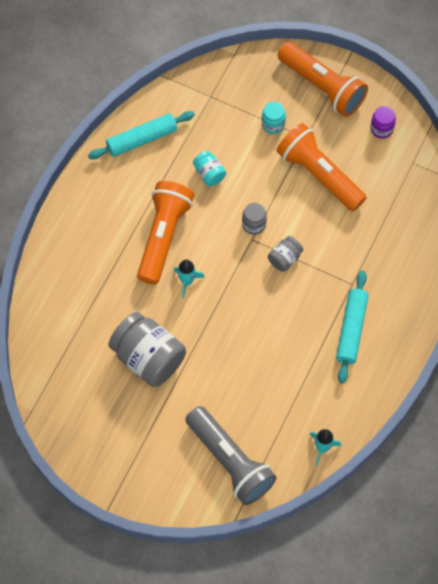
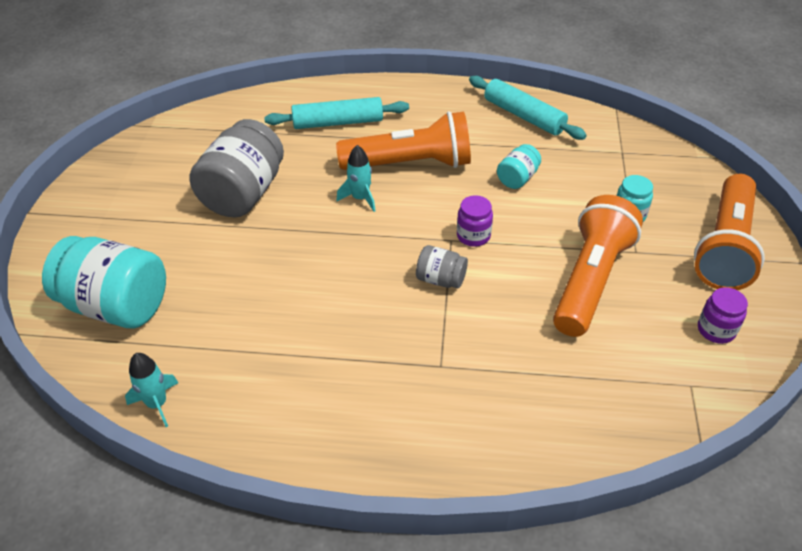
camera: 70 degrees right, 20 degrees down
(230, 461) = (116, 306): grey flashlight -> turquoise jar
(254, 224) = (473, 236): grey jar -> purple jar
(351, 329) = (365, 385): turquoise rolling pin -> turquoise rolling pin (338, 122)

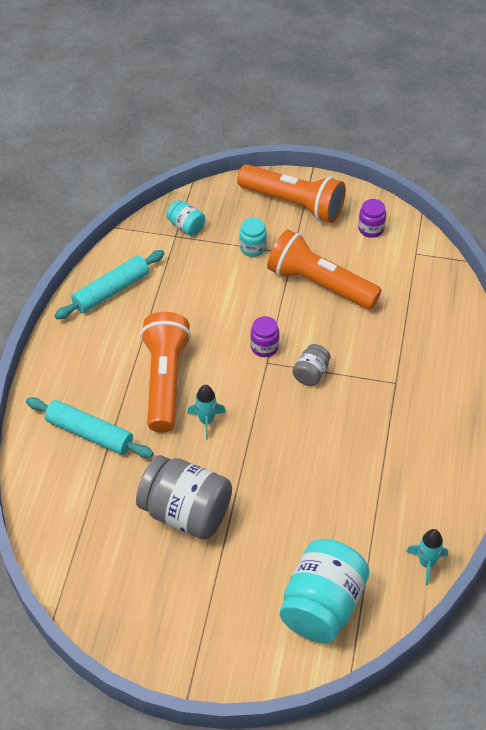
camera: 85 degrees left, 5 degrees up
(338, 122) = (89, 434): turquoise rolling pin -> turquoise rolling pin turned 60 degrees counterclockwise
(517, 178) = (198, 309): turquoise jar -> turquoise jar (186, 227)

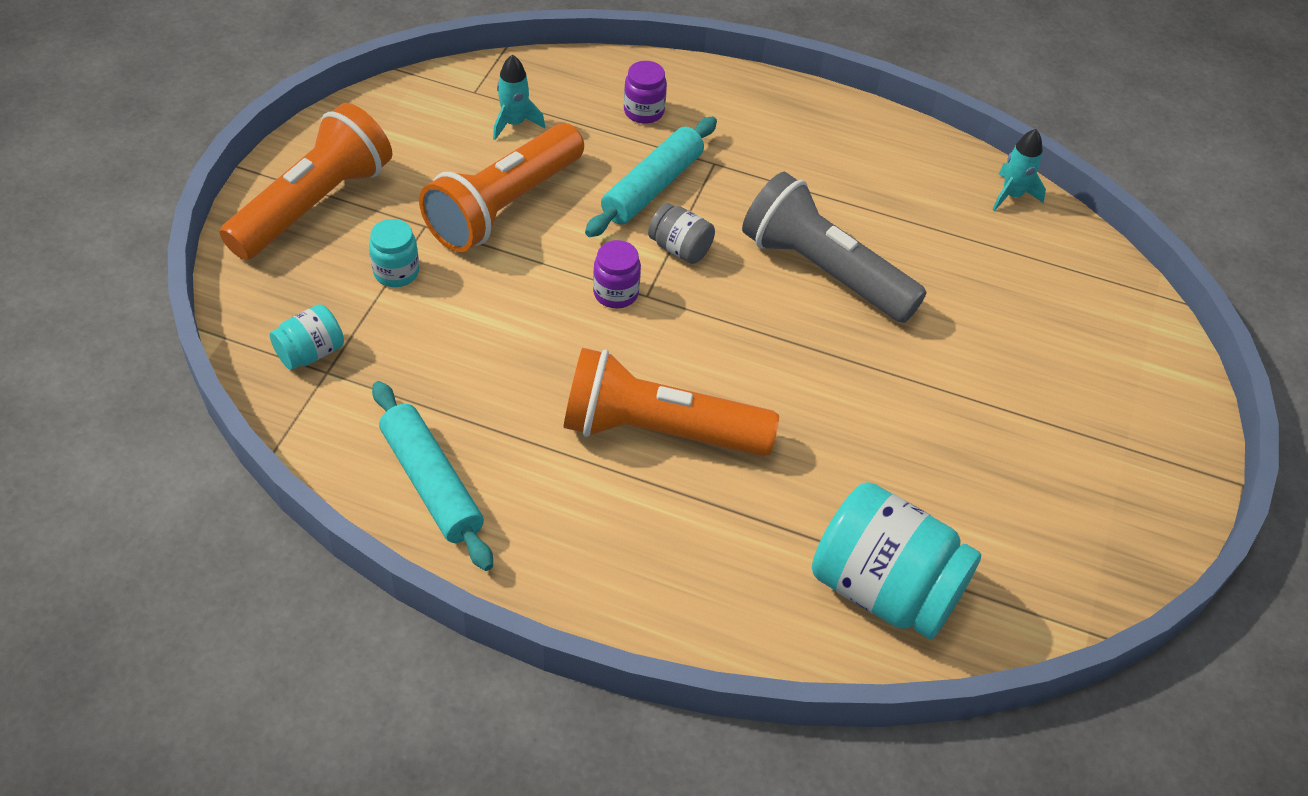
camera: 85 degrees left, 0 degrees up
(89, 434) = (753, 551): turquoise rolling pin -> turquoise rolling pin (652, 187)
(186, 513) = (921, 438): grey jar -> none
(206, 421) = (750, 387): turquoise rocket -> turquoise rocket (514, 123)
(314, 451) = (823, 271): none -> grey flashlight
(322, 605) = (1077, 309): turquoise jar -> turquoise jar (884, 588)
(371, 229) = (407, 128): purple jar -> purple jar (644, 111)

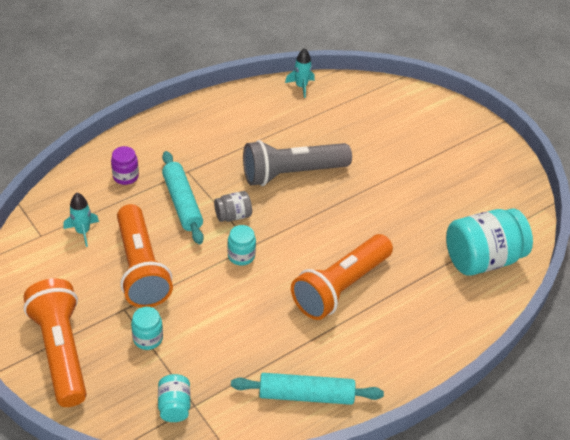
camera: 55 degrees left, 5 degrees down
(616, 293) = (241, 256): purple jar -> turquoise jar

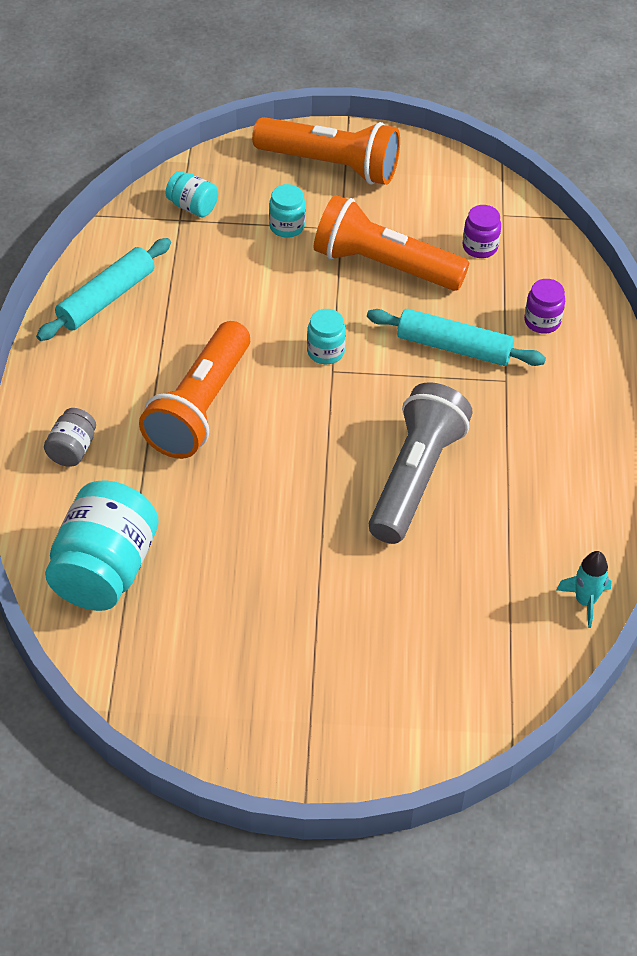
camera: 130 degrees right, 5 degrees up
(83, 232) = (480, 247): turquoise rocket -> purple jar
(233, 216) = (393, 379): grey jar -> grey jar (72, 449)
(340, 287) = (200, 407): orange flashlight -> orange flashlight turned 150 degrees counterclockwise

